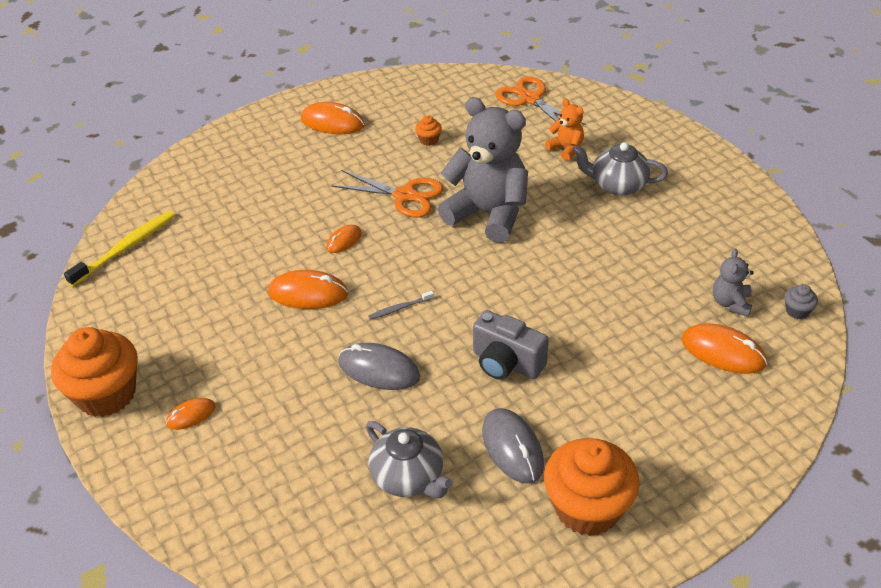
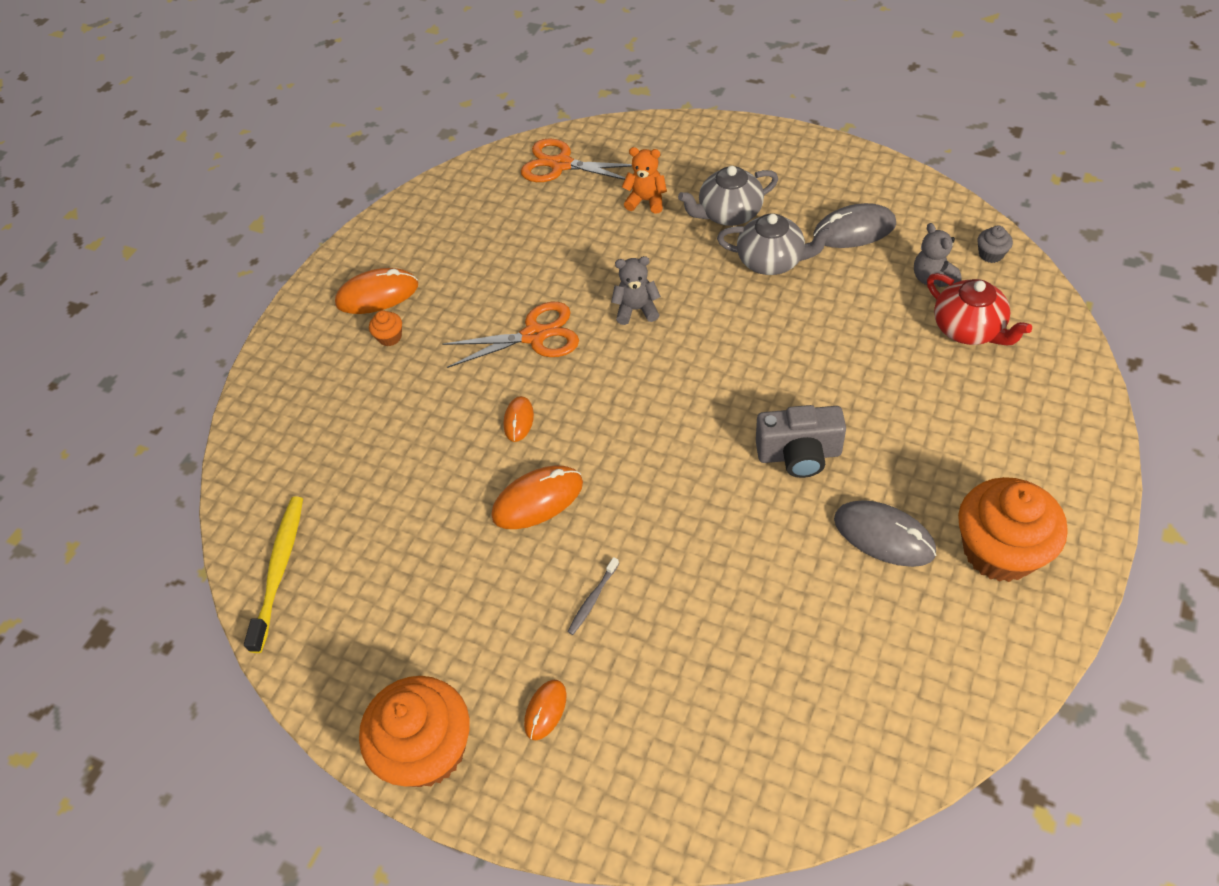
camera: 30 degrees left, 10 degrees up
(379, 370) = (688, 537): grey mouse -> grey mouse (854, 230)
(399, 308) = (645, 460): grey toothbrush -> grey toothbrush (592, 600)
(409, 477) = (822, 628): grey teapot -> grey teapot (772, 261)
(429, 140) = (500, 261): orange cupcake -> orange cupcake (390, 337)
(488, 214) = (636, 309): grey teddy bear -> grey teddy bear, size x0.45
(723, 352) = (969, 329): orange mouse -> red teapot

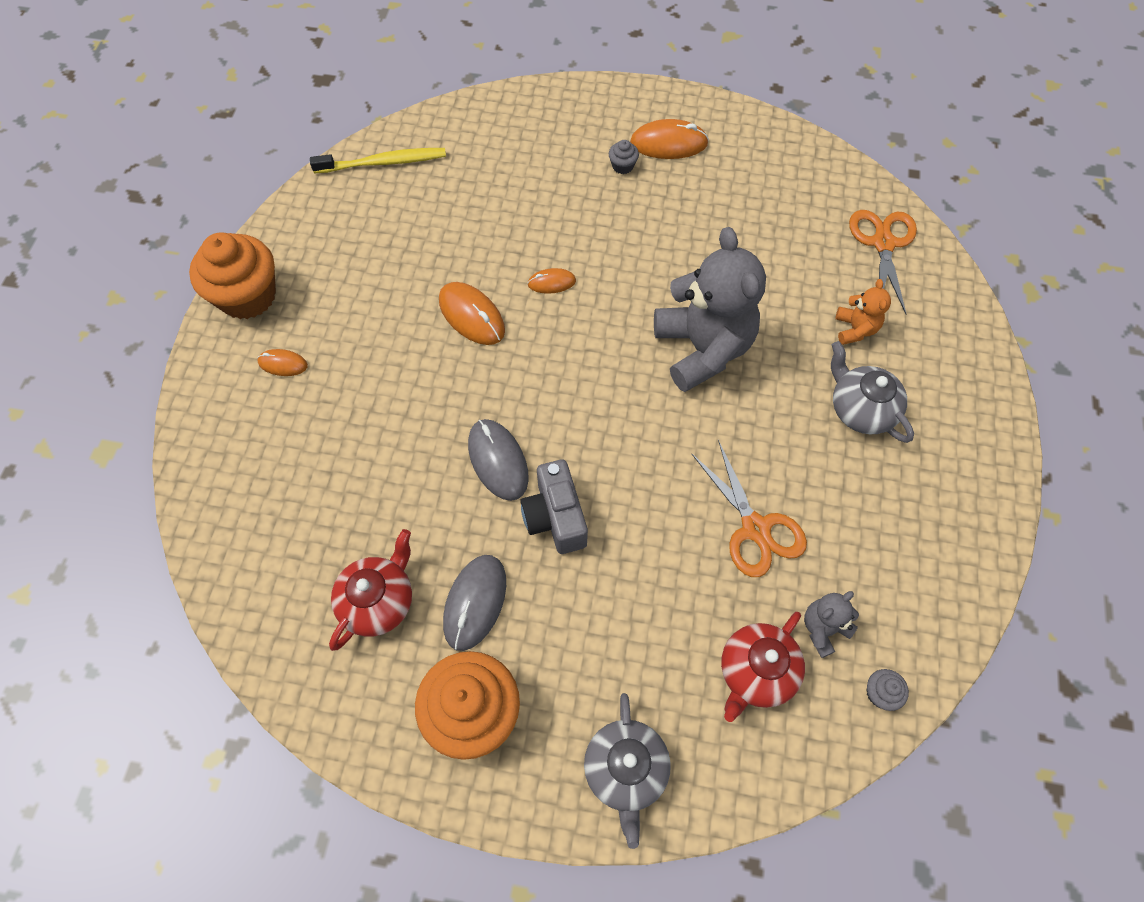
camera: 70 degrees right, 10 degrees up
(377, 295) = (668, 143): orange mouse -> orange mouse turned 60 degrees counterclockwise
(390, 337) = (622, 166): orange cupcake -> grey cupcake
(535, 335) = (650, 272): orange scissors -> orange scissors (756, 529)
(592, 600) = (381, 376): grey toothbrush -> none
(636, 309) = (702, 348): grey teddy bear -> grey teddy bear, size x2.20
(772, 261) = (802, 460): grey teapot -> grey teapot (625, 770)
(854, 230) = (874, 538): grey mouse -> grey mouse (498, 461)
(873, 627) = (378, 600): none -> red teapot

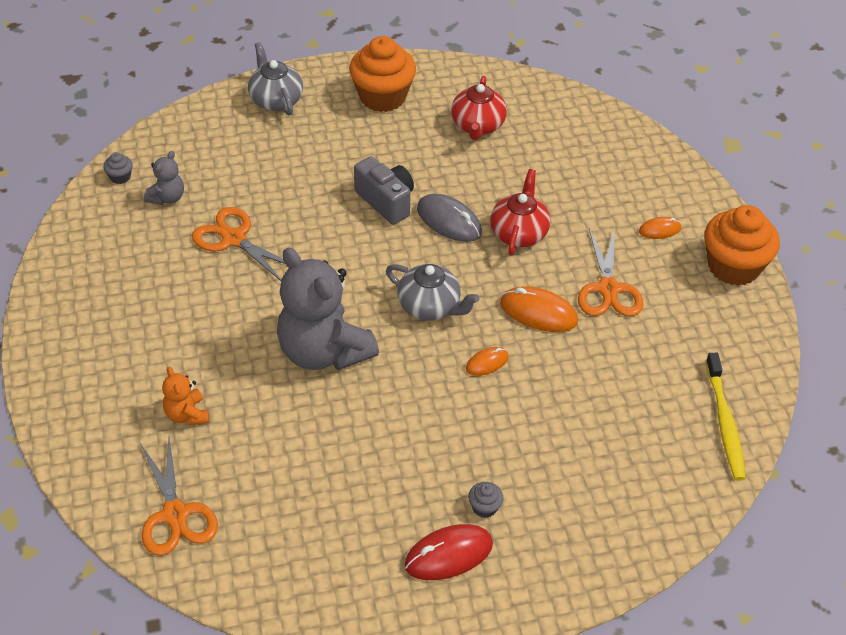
camera: 155 degrees right, 15 degrees down
(384, 162) = (724, 423): yellow toothbrush -> yellow toothbrush turned 60 degrees counterclockwise
(387, 315) = (608, 289): none -> orange scissors
(475, 602) = (414, 143): grey mouse -> none
(668, 143) = (448, 554): orange mouse -> red mouse
(755, 672) = (208, 163): red teapot -> red teapot (519, 232)
(860, 409) = (168, 347): grey teapot -> grey teapot (430, 306)

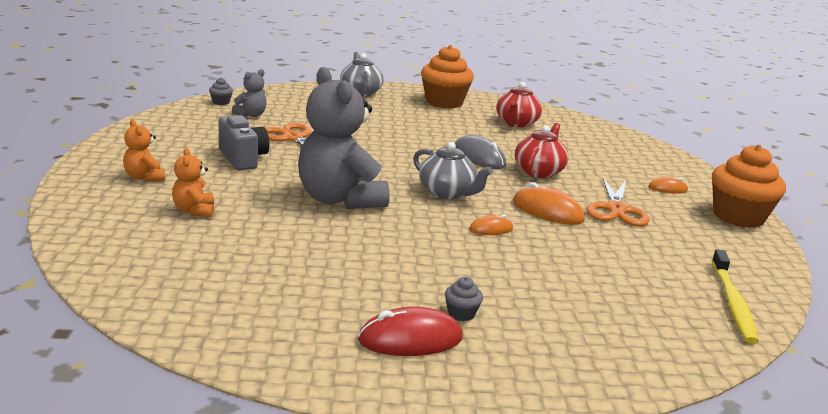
camera: 10 degrees right, 25 degrees down
(109, 368) = (144, 177): none -> orange teddy bear
(175, 515) = (141, 263): orange scissors -> none
(386, 201) = (428, 142): grey camera -> grey camera (243, 158)

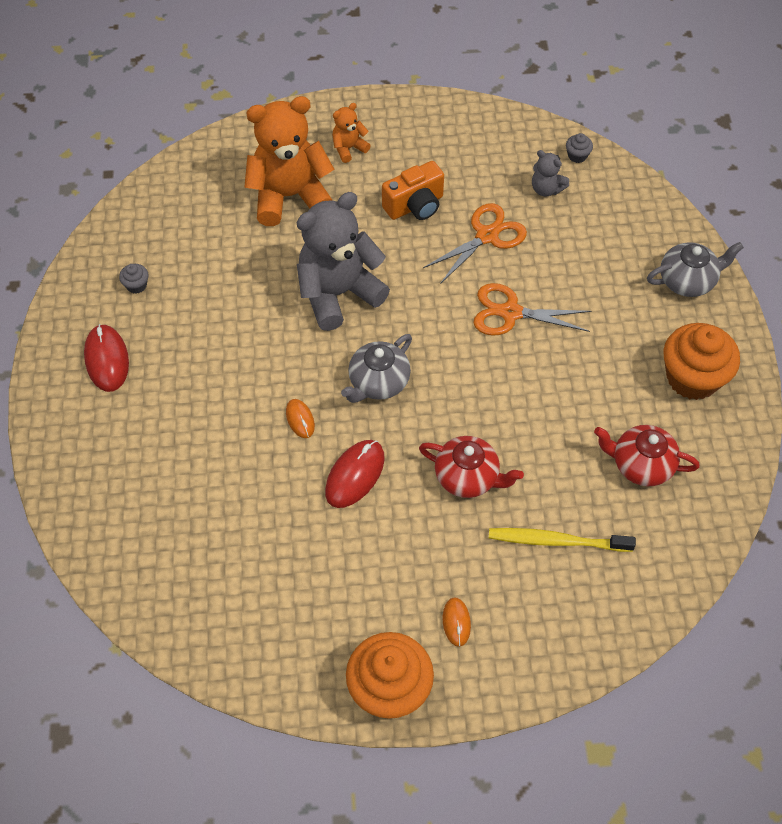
camera: 90 degrees right, 35 degrees up
(194, 211) = (289, 196): orange teddy bear -> orange teddy bear, size x2.20
(243, 158) = (415, 205): grey camera -> orange camera
(461, 313) = (144, 392): grey cupcake -> grey cupcake (136, 285)
(479, 157) = (492, 414): grey mouse -> none
(547, 211) = (355, 475): orange mouse -> red mouse
(616, 210) = (375, 547): orange scissors -> orange scissors (510, 313)
(732, 303) = (182, 616): yellow toothbrush -> yellow toothbrush (556, 541)

